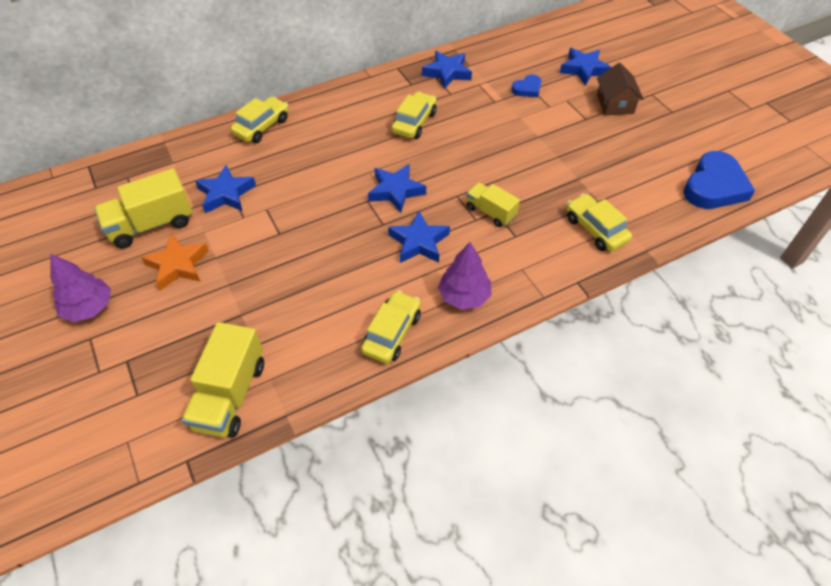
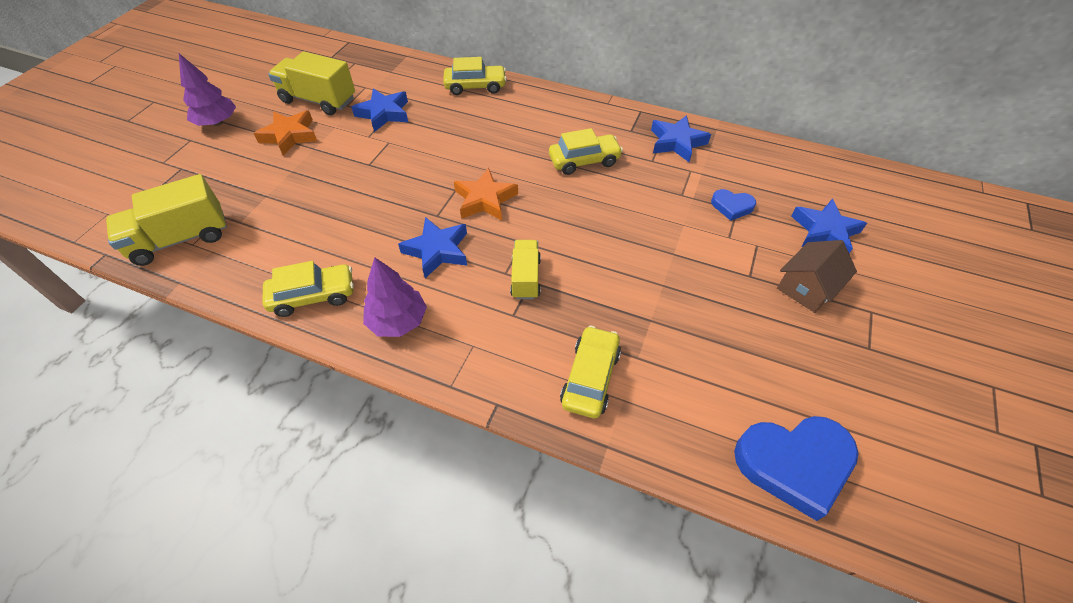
camera: 50 degrees right, 0 degrees up
(396, 191) = (485, 200): blue star -> orange star

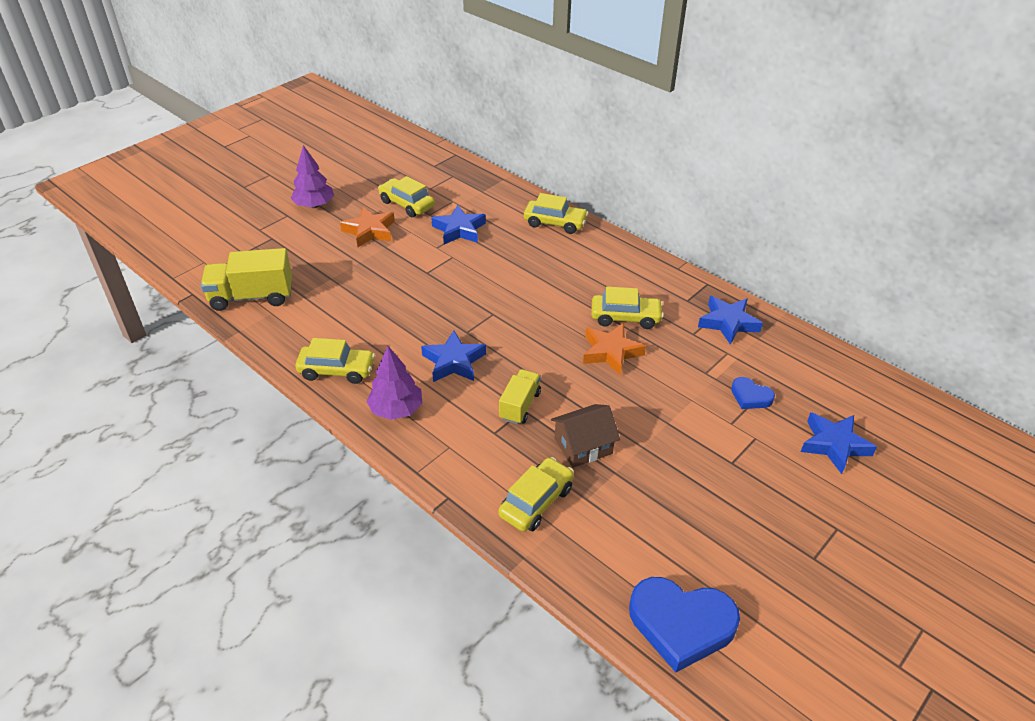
camera: 20 degrees right, 10 degrees down
(318, 100) = (407, 204): yellow truck -> yellow car
(485, 200) = (515, 329): orange star -> orange star (611, 352)
(807, 287) = (783, 489): brown house -> brown house (583, 446)

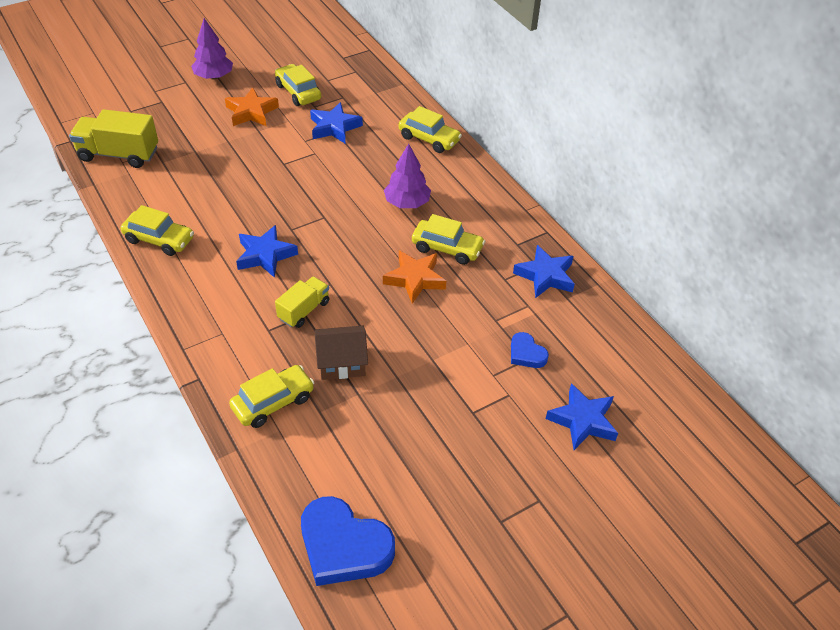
camera: 15 degrees right, 5 degrees up
(396, 409) = (193, 288): purple tree -> purple tree (407, 203)

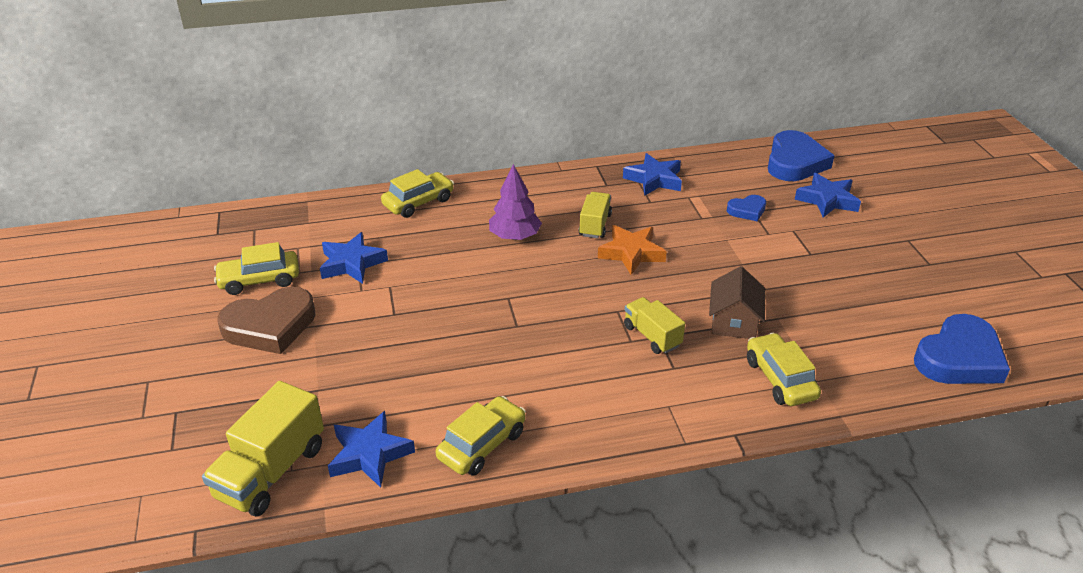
camera: 70 degrees left, 10 degrees down
(214, 76) = (160, 350): purple tree -> none
(251, 112) = (270, 326): orange star -> brown heart
(265, 255) = (552, 352): blue star -> blue star (369, 454)
(447, 248) = (595, 225): yellow car -> yellow truck
(647, 386) = (795, 162): none -> blue heart

